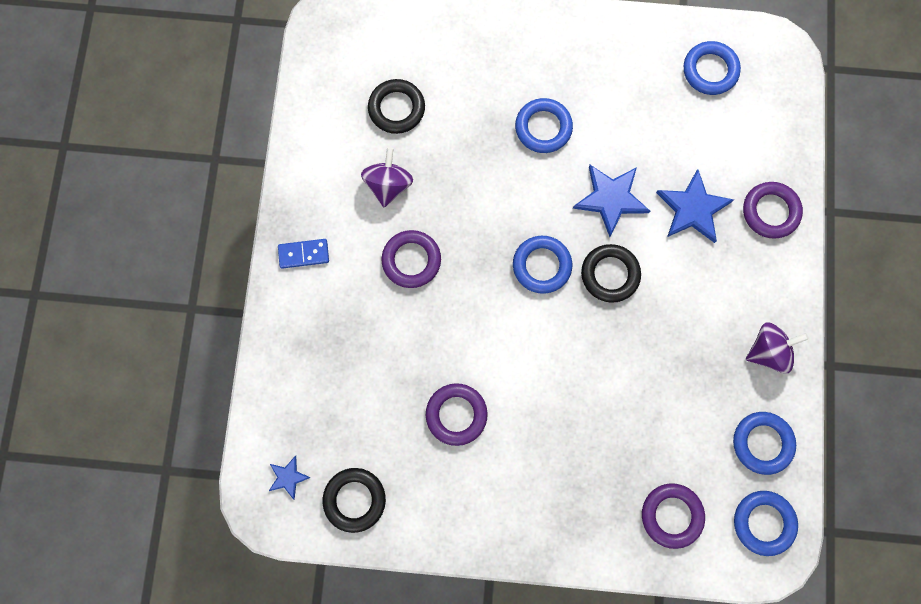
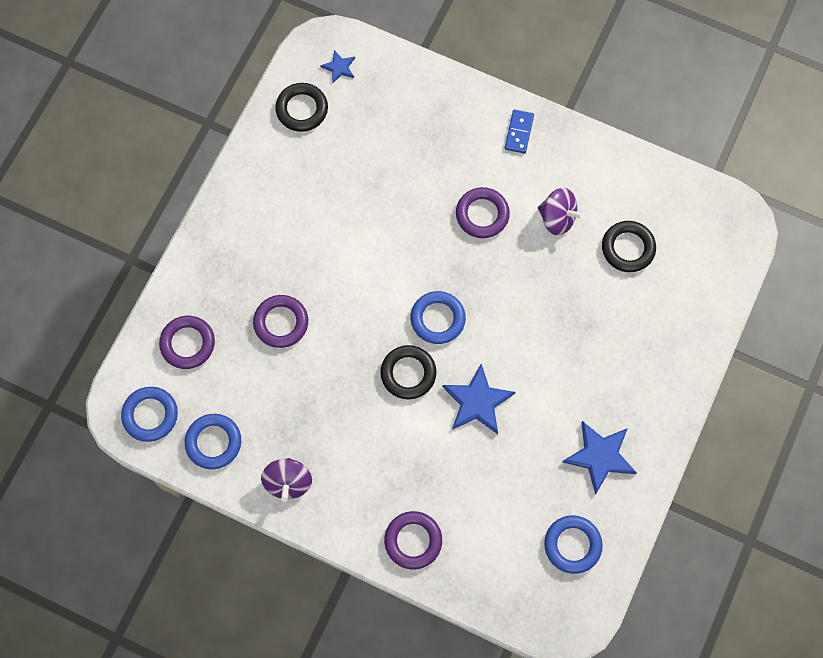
camera: 110 degrees right, 5 degrees down
(456, 414) = (337, 206): purple ring -> purple ring (281, 323)
(543, 128) = (566, 368): blue ring -> none
(693, 209) = (441, 471): blue star -> blue star (600, 456)

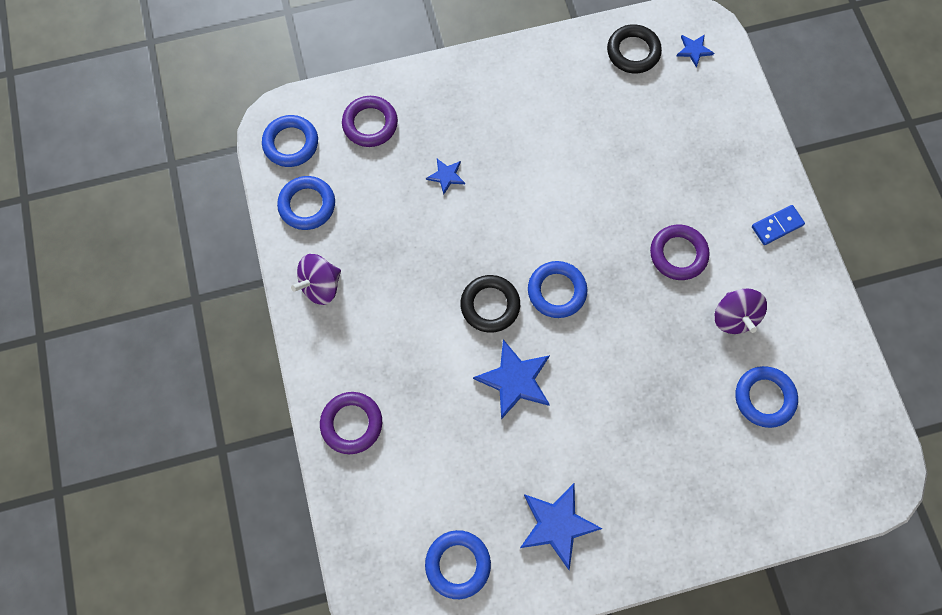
camera: 50 degrees right, 0 degrees up
(281, 323) = (446, 176): purple ring -> blue star
(628, 248) = (764, 397): black ring -> blue ring

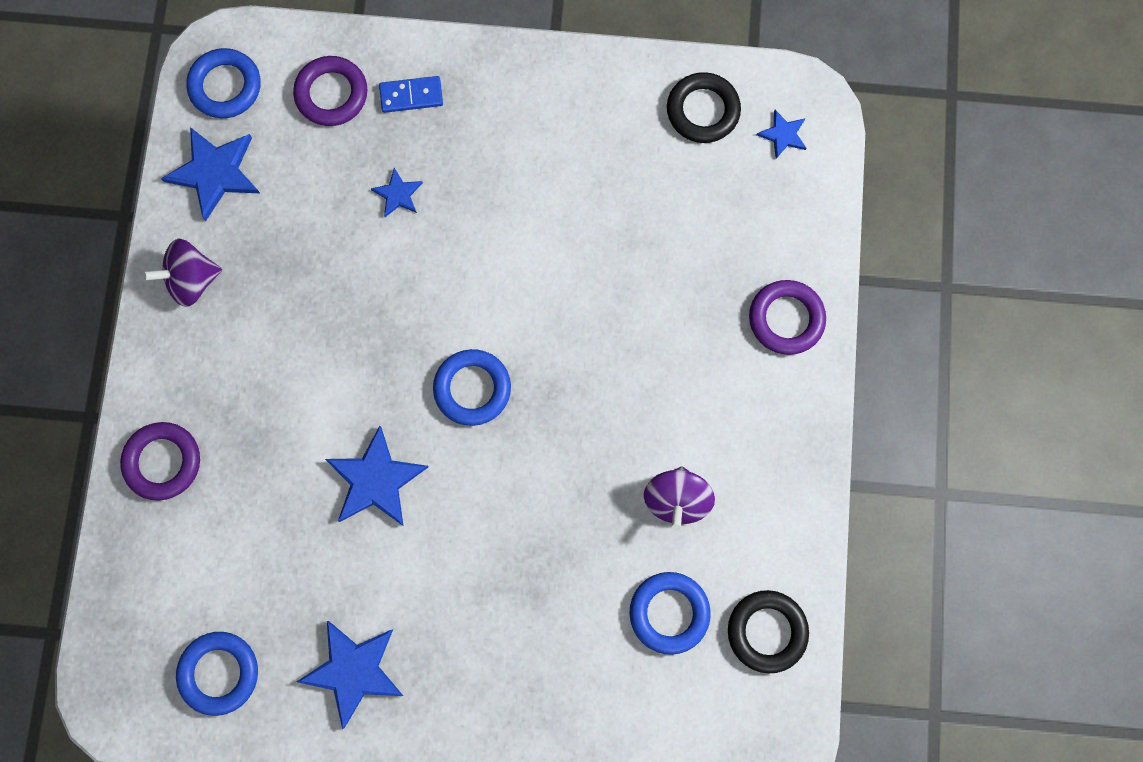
camera: 20 degrees right, 5 degrees up
(307, 205) = (215, 173): blue ring -> blue star
(490, 305) = (384, 377): black ring -> black ring (767, 631)
(678, 254) = (643, 396): purple ring -> purple ring (786, 319)
(777, 226) = (784, 404): blue domino -> blue domino (411, 96)

